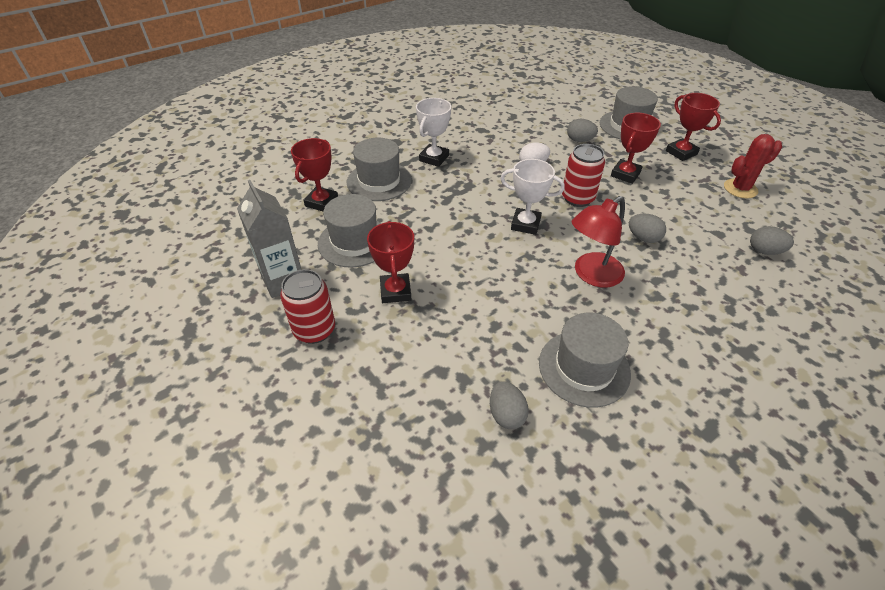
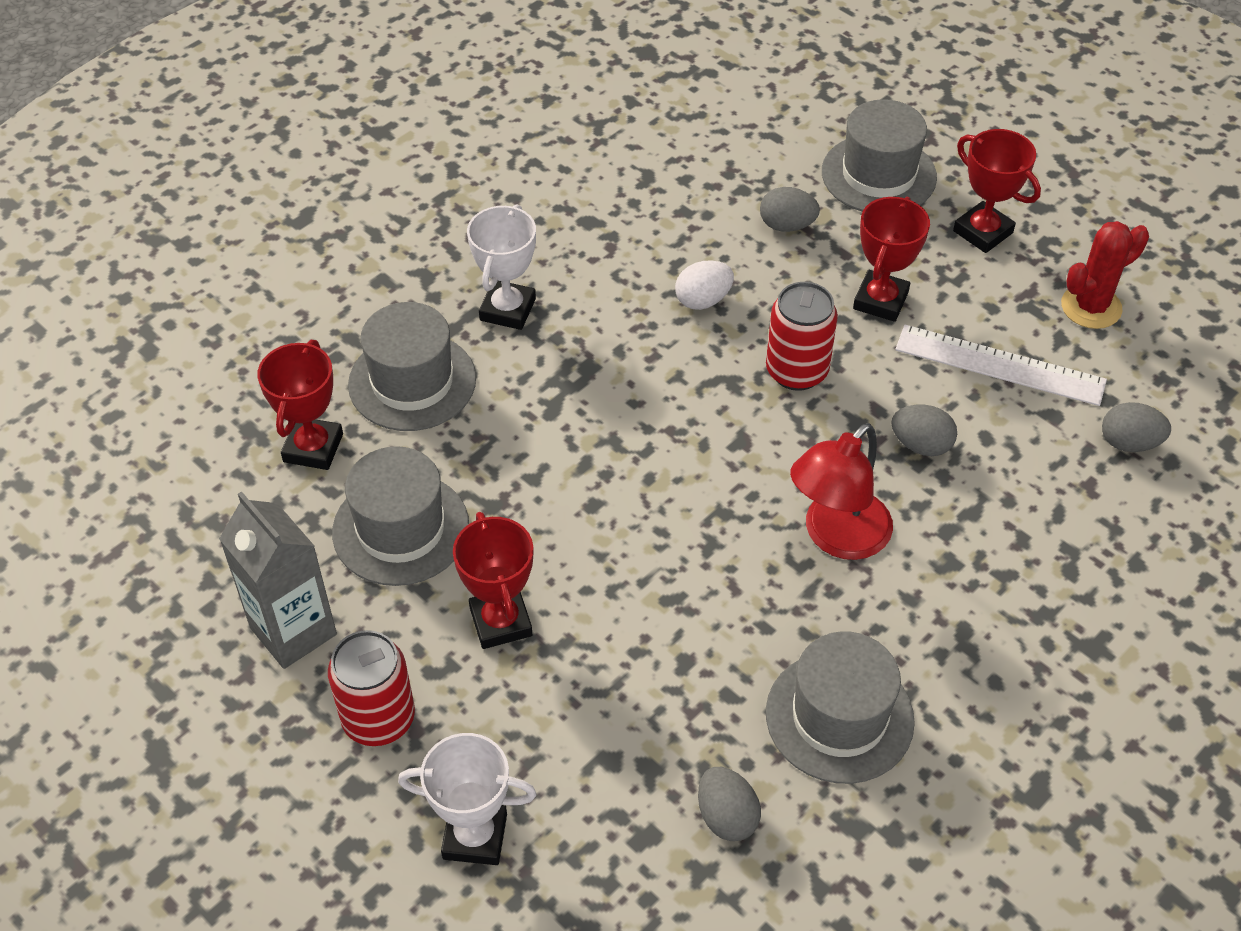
camera: 10 degrees left, 5 degrees up
(525, 224) = (708, 444): white trophy -> white trophy (475, 836)
(689, 208) = (1000, 365): none -> white ruler

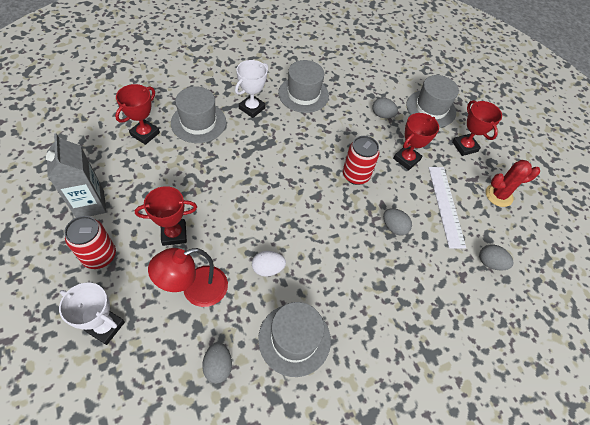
camera: 15 degrees right, 5 degrees up
(401, 529) = (158, 179): grey hat -> grey hat (303, 94)
(501, 622) = (174, 234): red trophy -> red trophy turned 75 degrees clockwise
(703, 300) = (332, 132): white egg -> white egg (268, 268)
(836, 537) = (336, 254): red lamp -> red lamp (195, 290)
(1000, 365) = (446, 205): white ruler -> white ruler turned 45 degrees clockwise

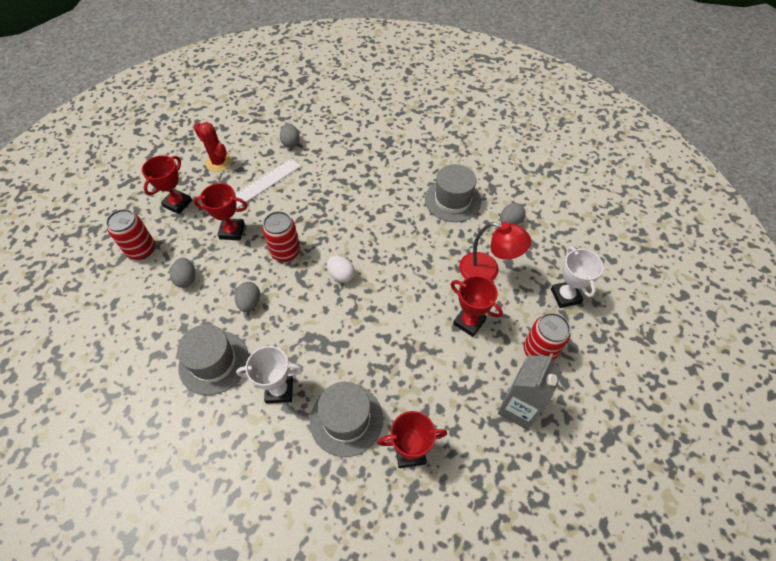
camera: 125 degrees left, 0 degrees up
(268, 268) = (426, 245): white egg -> white egg (341, 275)
(394, 227) = (314, 201): grey egg -> grey egg (250, 302)
(431, 108) = (141, 250): grey hat -> red can

